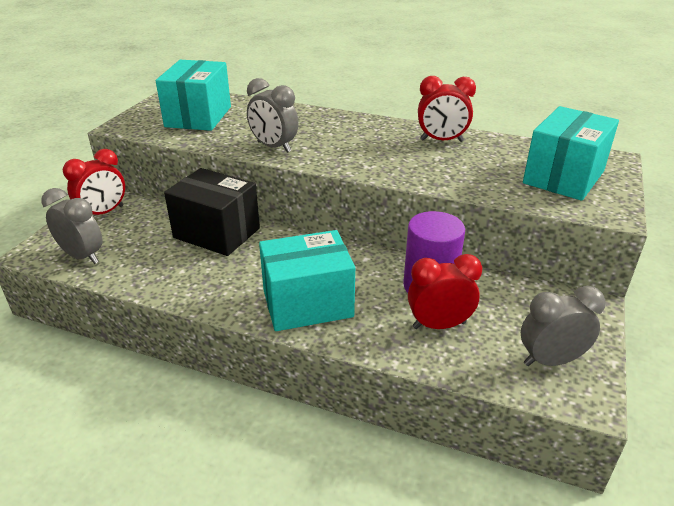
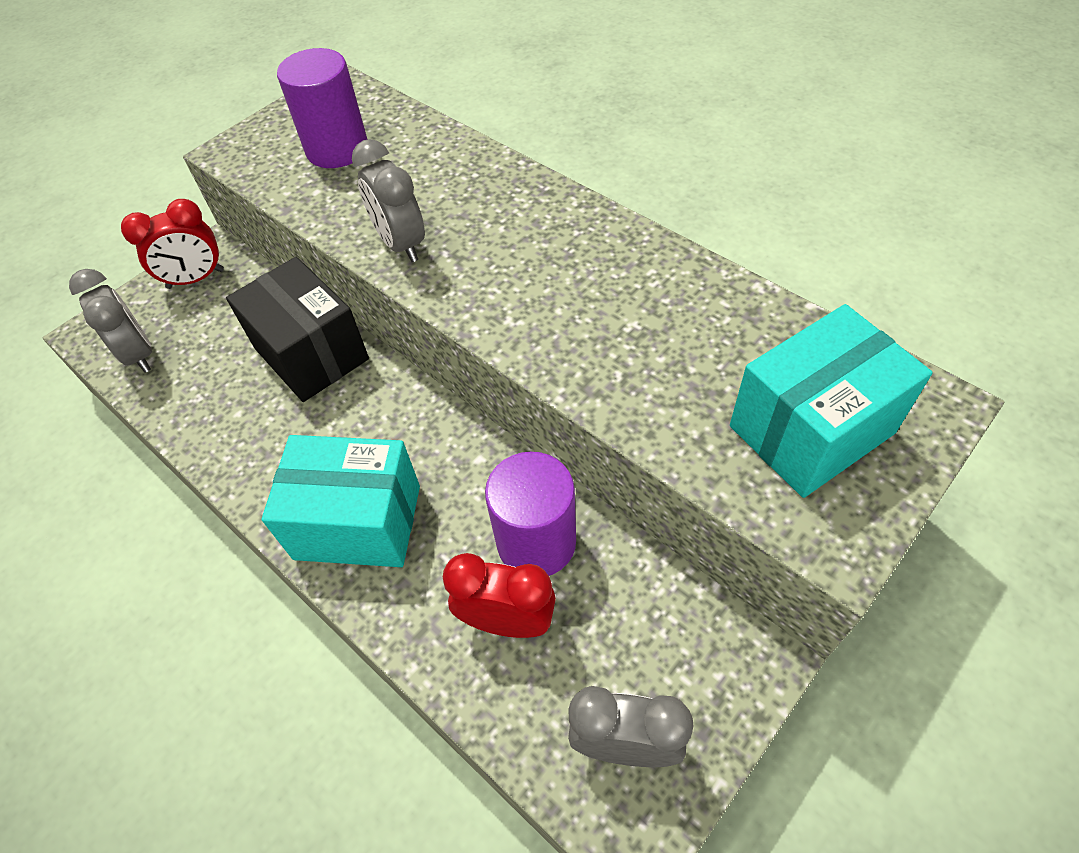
camera: 25 degrees right, 20 degrees up
(198, 117) = (337, 149): turquoise box -> purple cylinder
(441, 140) = (663, 285): red clock -> none

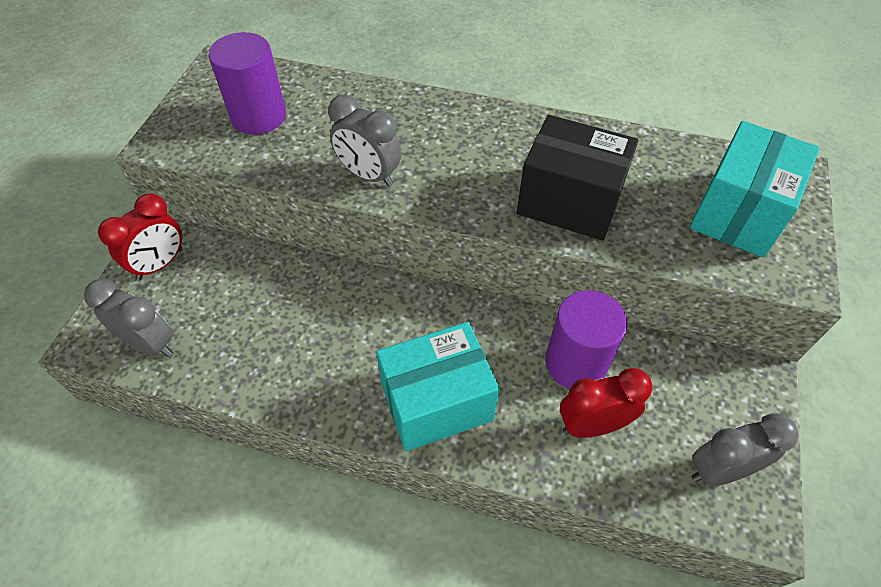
camera: 30 degrees left, 0 degrees up
(311, 353) = (309, 290): black box -> black box (569, 202)

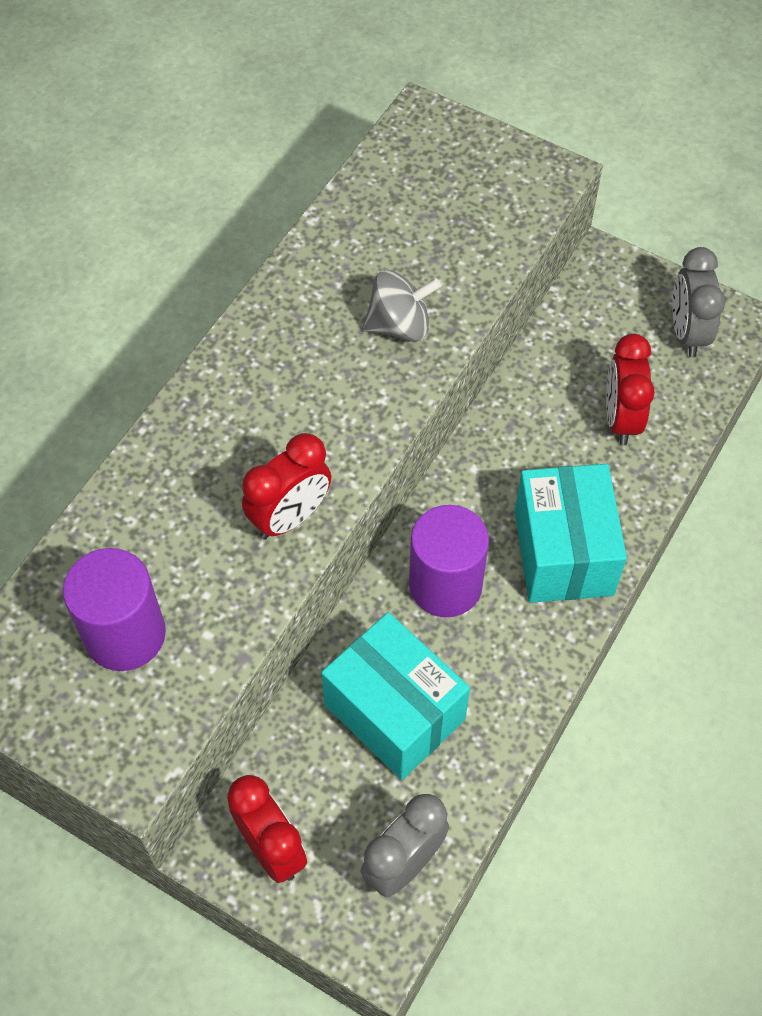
camera: 75 degrees left, 5 degrees up
(369, 175) = (290, 517): grey clock -> red clock
(569, 202) = (400, 325): black box -> grey spinning top
(575, 363) = (547, 410): purple cylinder -> purple cylinder (445, 585)
(738, 213) = (461, 186): turquoise box -> turquoise box (394, 712)

